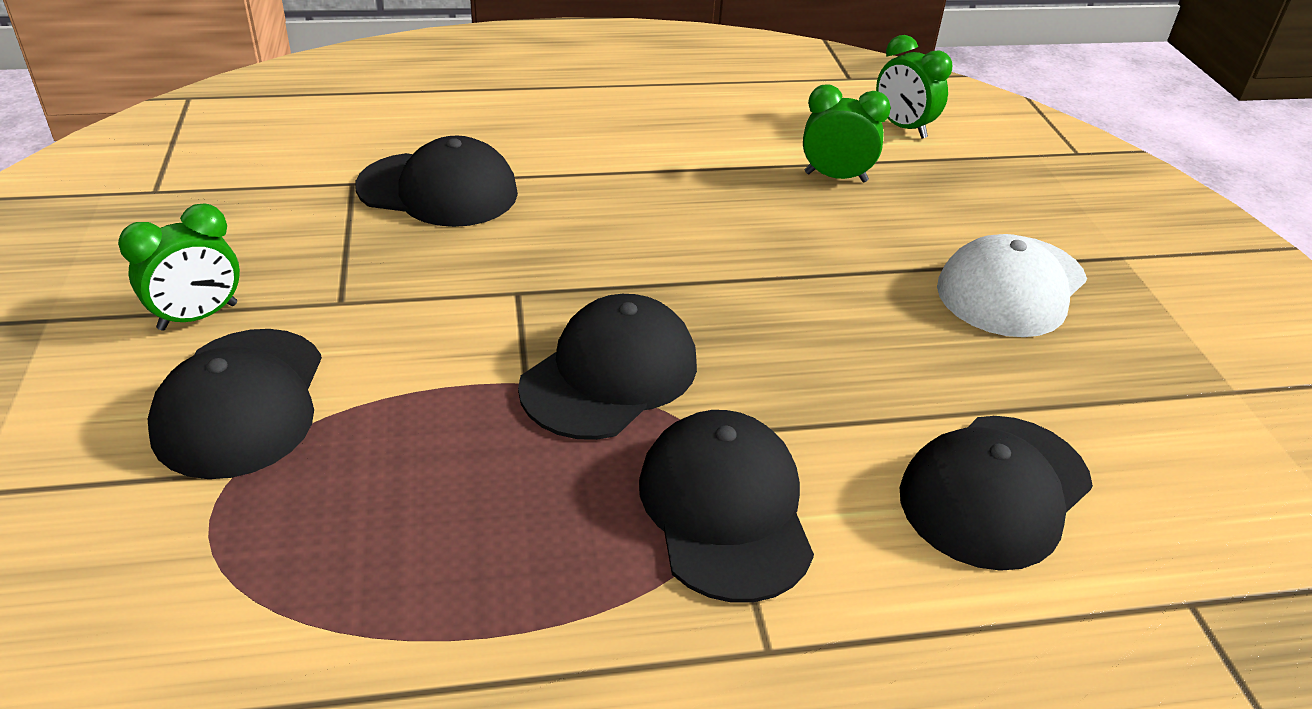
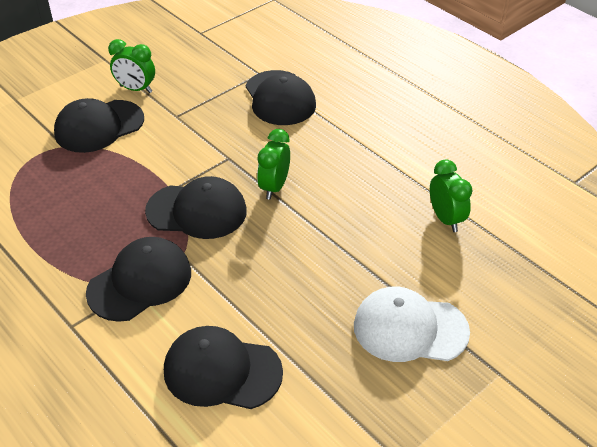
camera: 60 degrees right, 5 degrees up
(903, 128) = (540, 226): green clock -> green clock (274, 187)

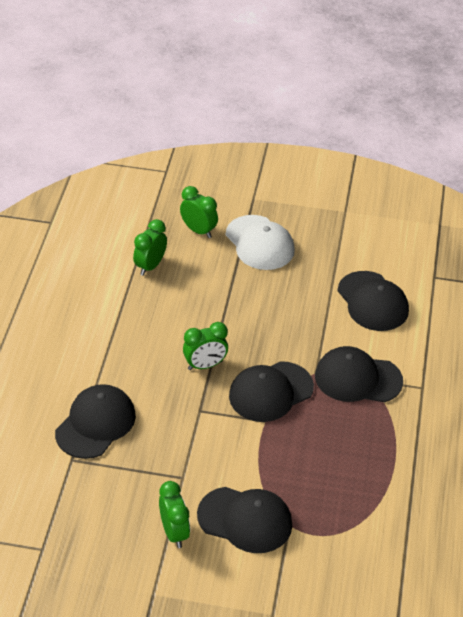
camera: 130 degrees left, 0 degrees up
(197, 211) = (270, 392): black cap -> black cap turned 90 degrees counterclockwise
(474, 286) = (198, 231): none -> green clock

